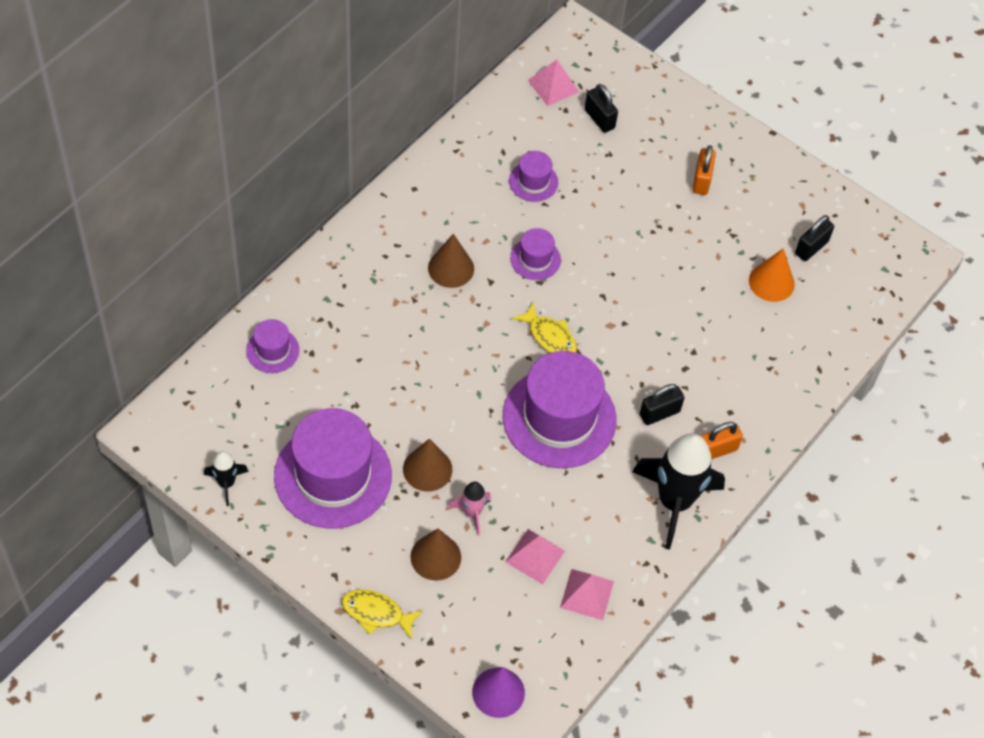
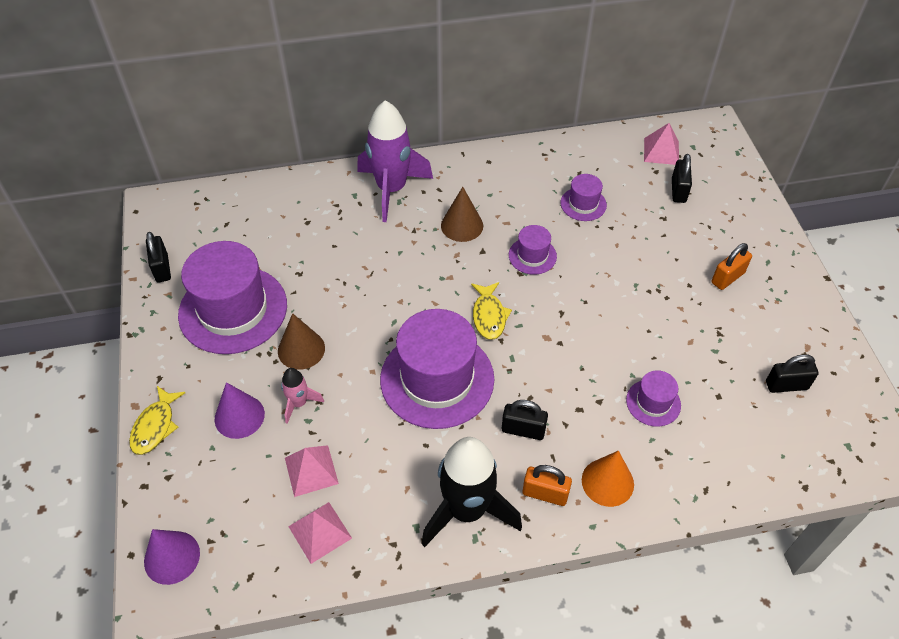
camera: 45 degrees right, 5 degrees down
(226, 483) = (162, 268): black rocket -> black padlock
(272, 350) = (284, 205): purple hat -> purple hat (653, 402)
(355, 272) = (391, 189): none -> purple rocket
(376, 613) = (155, 426): yellow fish -> yellow fish turned 135 degrees counterclockwise
(435, 557) = (239, 416): brown cone -> purple cone
(771, 282) = (722, 390): orange cone -> orange cone (607, 482)

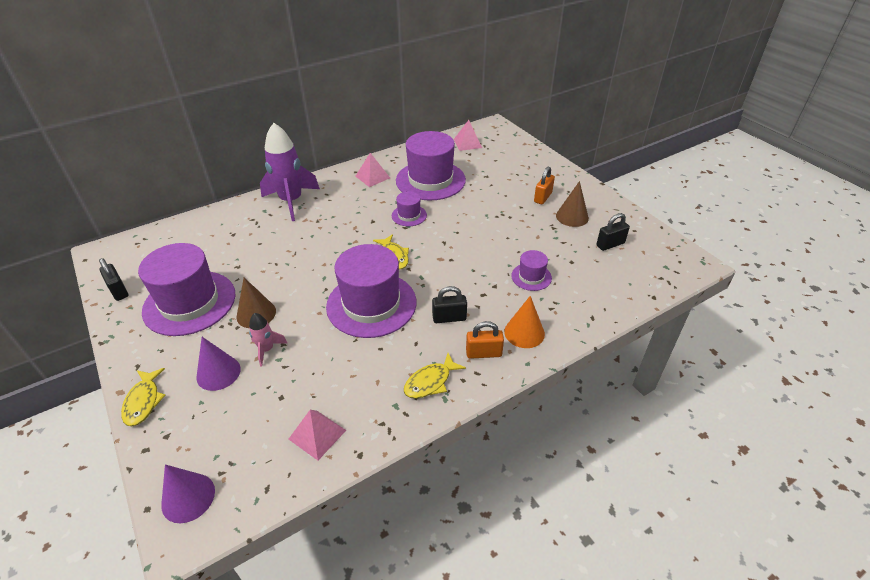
camera: 20 degrees left, 10 degrees down
(311, 470) = (294, 393): pink pyramid -> pink pyramid (372, 177)
(462, 225) = (351, 210): brown cone -> brown cone (572, 216)
(467, 510) = (430, 382): black rocket -> yellow fish
(583, 204) = (430, 180): purple hat -> purple hat, size x2.14
(678, 191) = (488, 160): black padlock -> none

